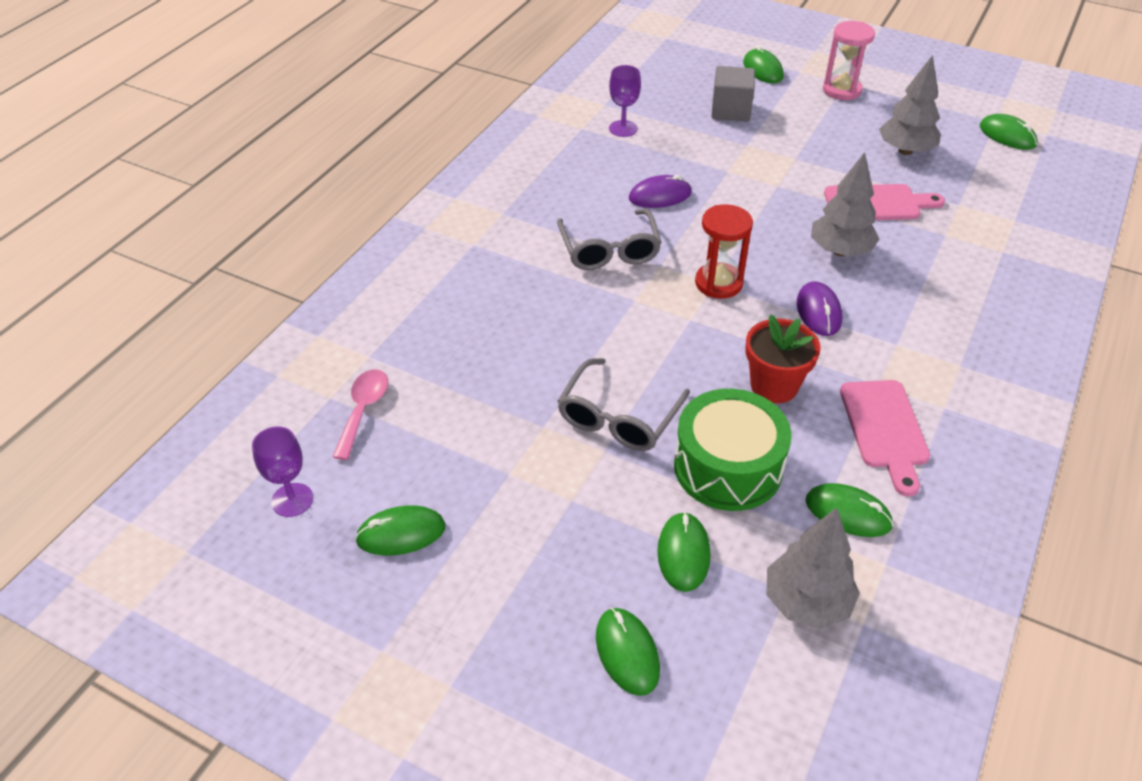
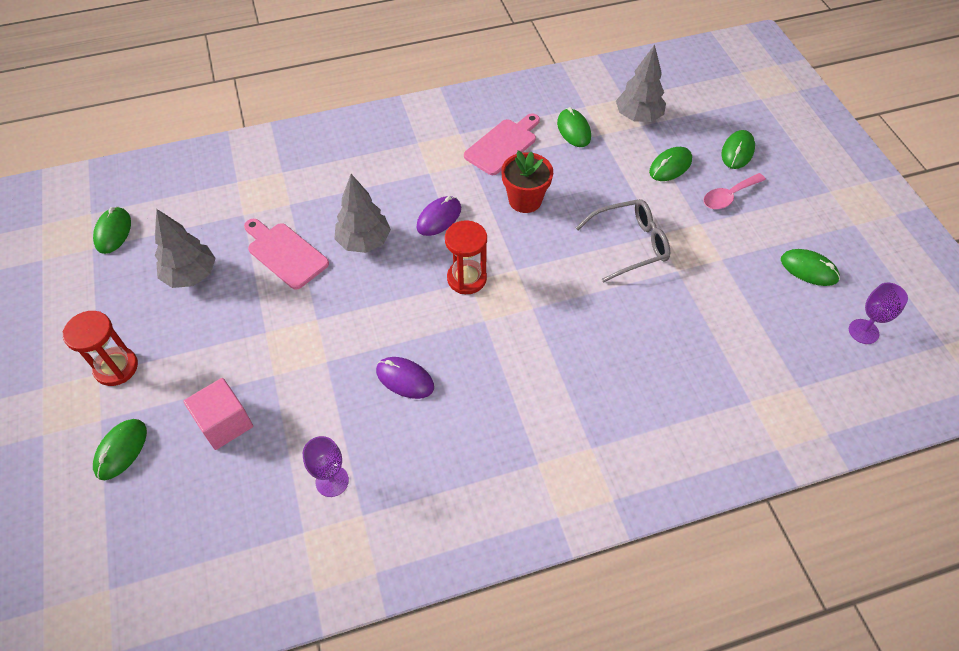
camera: 135 degrees left, 10 degrees up
(363, 410) = (782, 360): pink spoon -> pink spoon (728, 196)
(609, 250) = (501, 359): grey glasses -> none
(728, 467) = (602, 183): green drum -> none
(730, 110) = (225, 423): grey cube -> pink cube
(841, 90) = (116, 367): pink hourglass -> red hourglass

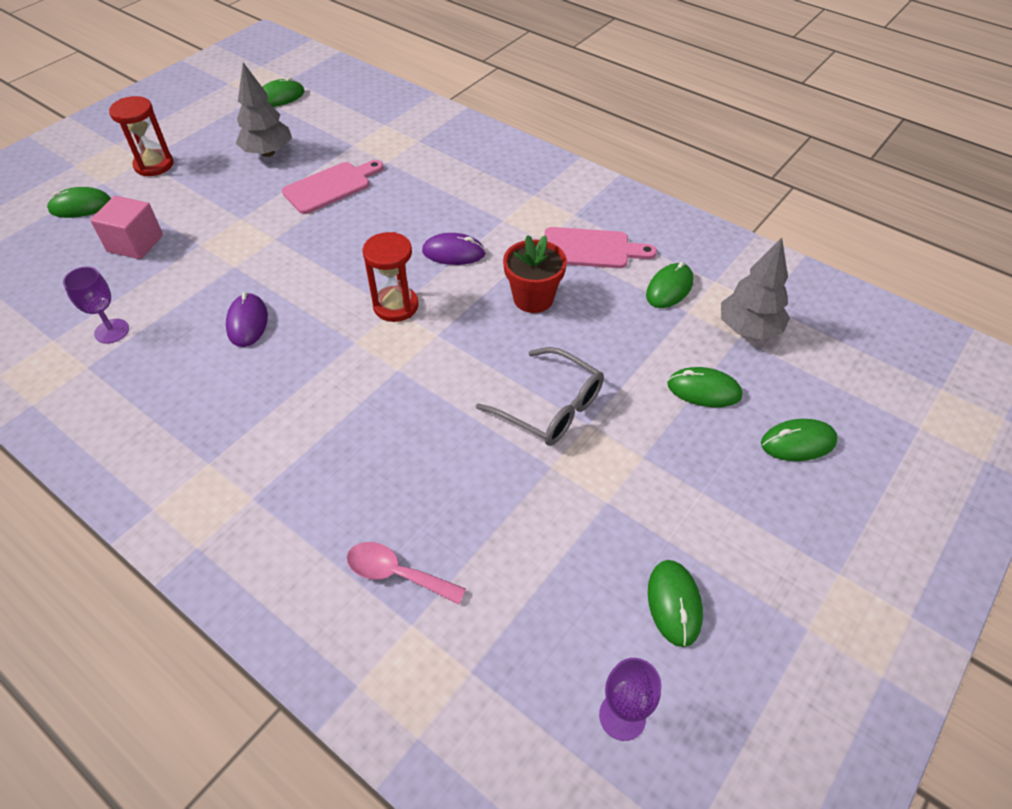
camera: 55 degrees right, 5 degrees down
(285, 253) = (331, 186): pink cutting board -> pink cutting board turned 45 degrees clockwise
(364, 242) = (383, 222): grey tree -> none
(728, 196) = (714, 465): pink spoon -> pink spoon (397, 574)

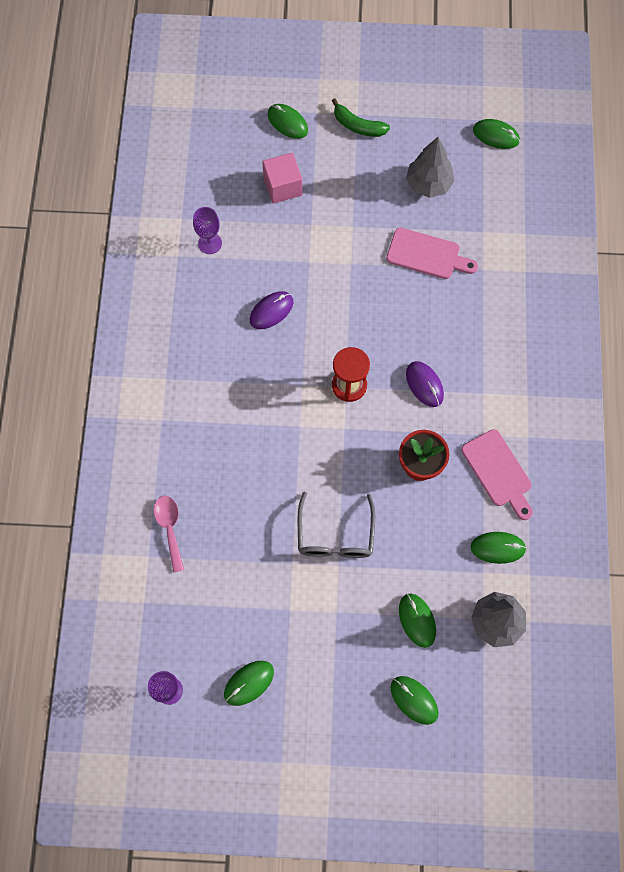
camera: 55 degrees right, 20 degrees up
(154, 165) = (358, 126): red hourglass -> green banana

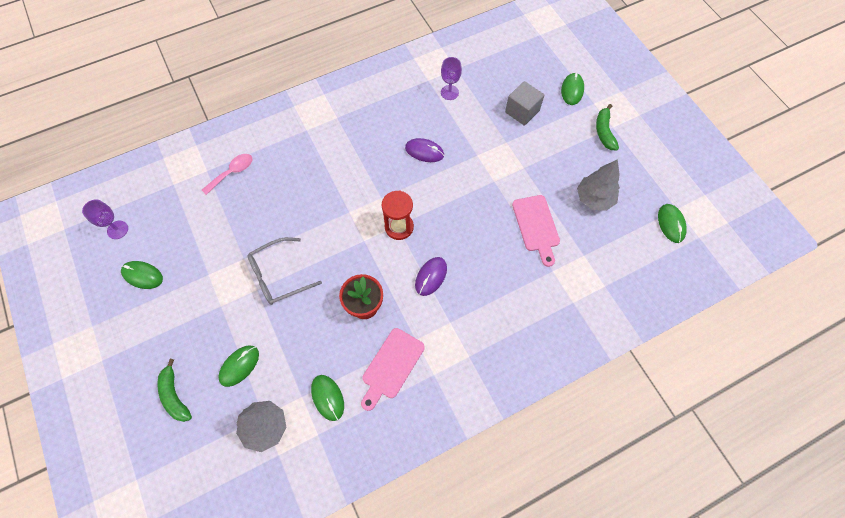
camera: 60 degrees right, 5 degrees down
(283, 186) = (522, 111): pink cube -> grey cube
(414, 700) = (175, 395): green mouse -> green banana

